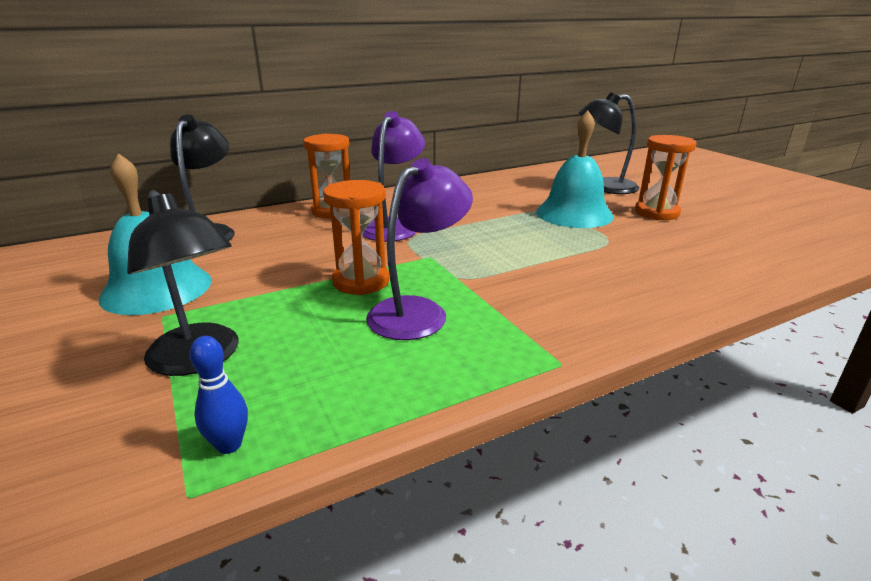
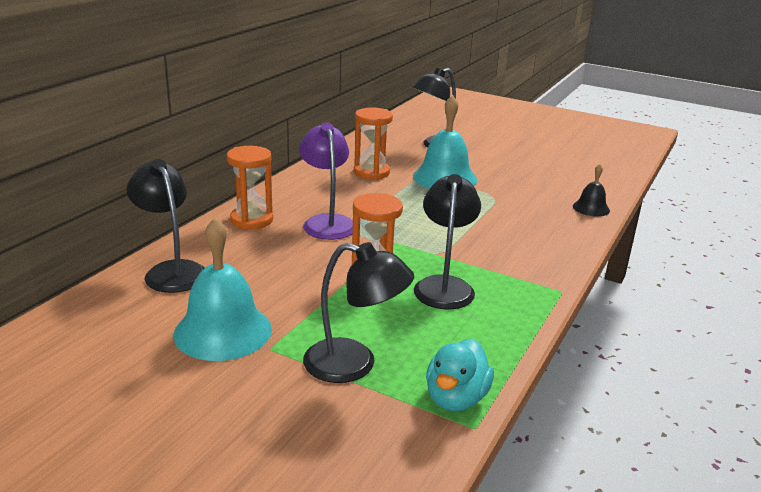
camera: 35 degrees left, 0 degrees up
(229, 445) = (456, 398): blue bowling pin -> turquoise duck
(418, 311) = (444, 286): purple lamp -> black lamp
(656, 213) = (497, 164): orange hourglass -> orange hourglass (371, 172)
(736, 279) = (591, 208): none -> black bell

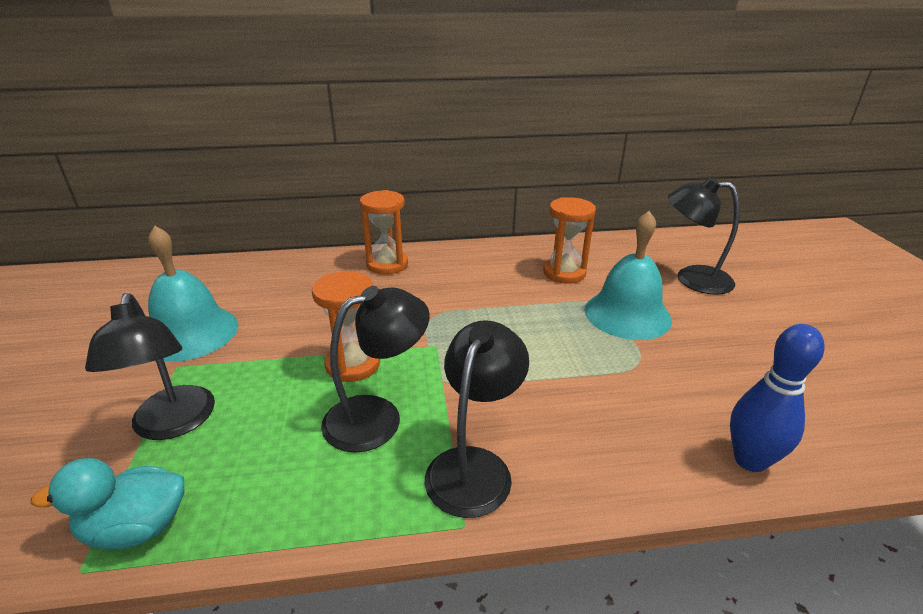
camera: 55 degrees right, 5 degrees up
(171, 271) = (268, 273): black lamp -> black lamp (474, 466)
(327, 222) = (429, 296): purple lamp -> none
(591, 208) = (750, 460): black bell -> blue bowling pin

